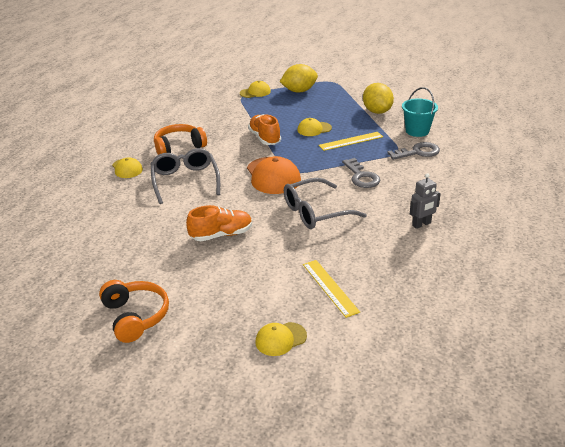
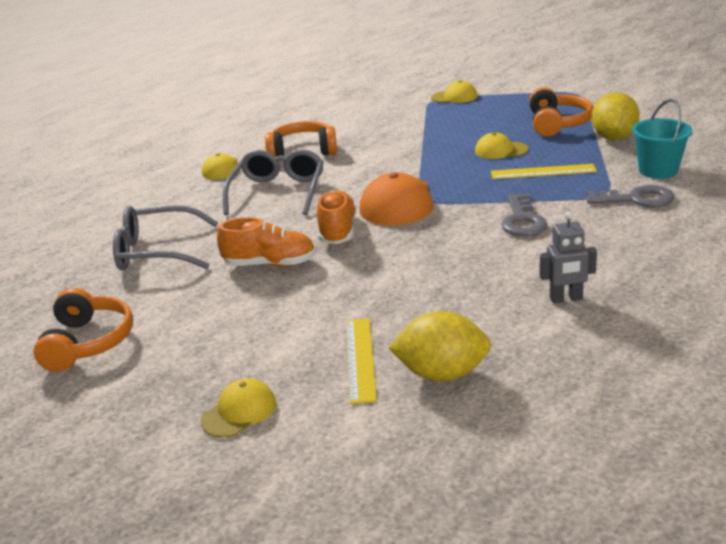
camera: 25 degrees right, 5 degrees down
(264, 138) = (422, 154): orange shoe -> orange shoe (337, 231)
(280, 339) = (239, 412): yellow cap -> yellow cap turned 135 degrees clockwise
(299, 91) = (517, 101): yellow lemon -> yellow lemon (442, 374)
(316, 212) = (419, 256): grey glasses -> grey glasses (157, 252)
(336, 105) = (557, 124): none -> orange headphones

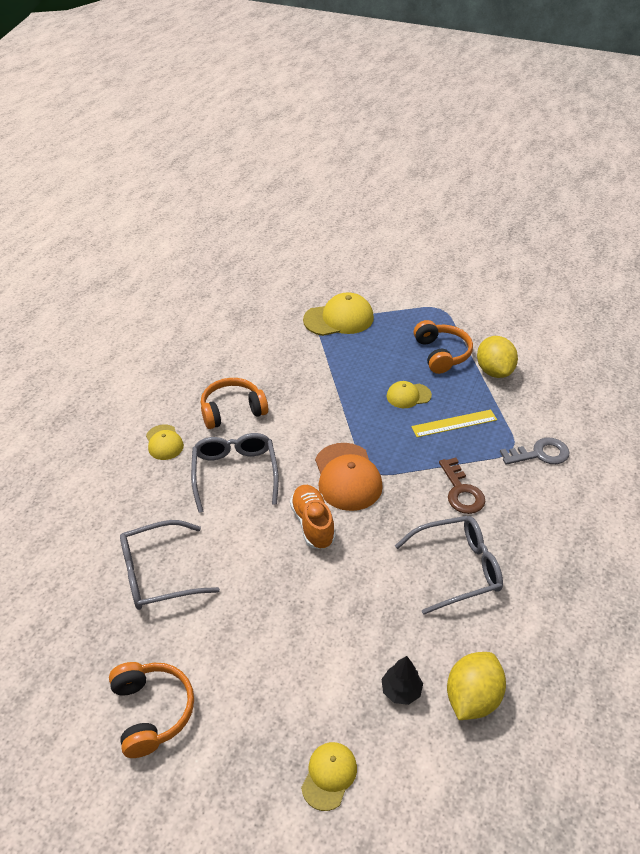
camera: 20 degrees left, 15 degrees up
(270, 264) = (272, 577): orange shoe -> none
(360, 359) = (401, 690): yellow ruler -> black tree
(442, 374) = (472, 698): yellow lemon -> yellow lemon turned 45 degrees counterclockwise
(454, 97) = (339, 319): yellow cap -> yellow cap, size x1.75
(483, 275) = (457, 568): none -> grey glasses
(522, 220) = (461, 491): grey key -> brown key
(566, 299) = (531, 589): grey robot -> none
(658, 170) = (543, 413): turquoise bucket -> none

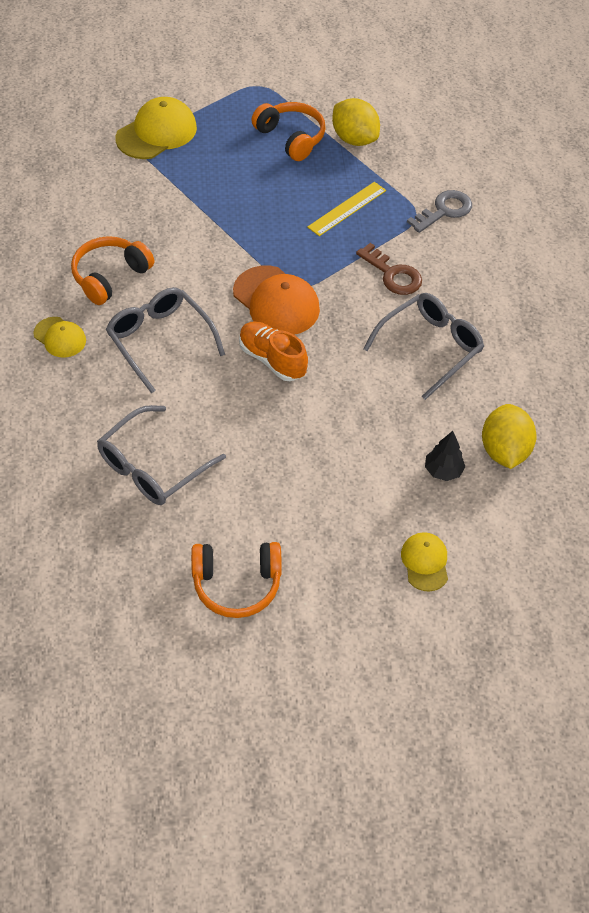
camera: 30 degrees left, 10 degrees up
(152, 711) = (237, 584): orange headphones -> orange headphones turned 135 degrees clockwise
(408, 396) = (285, 195): yellow cap -> none

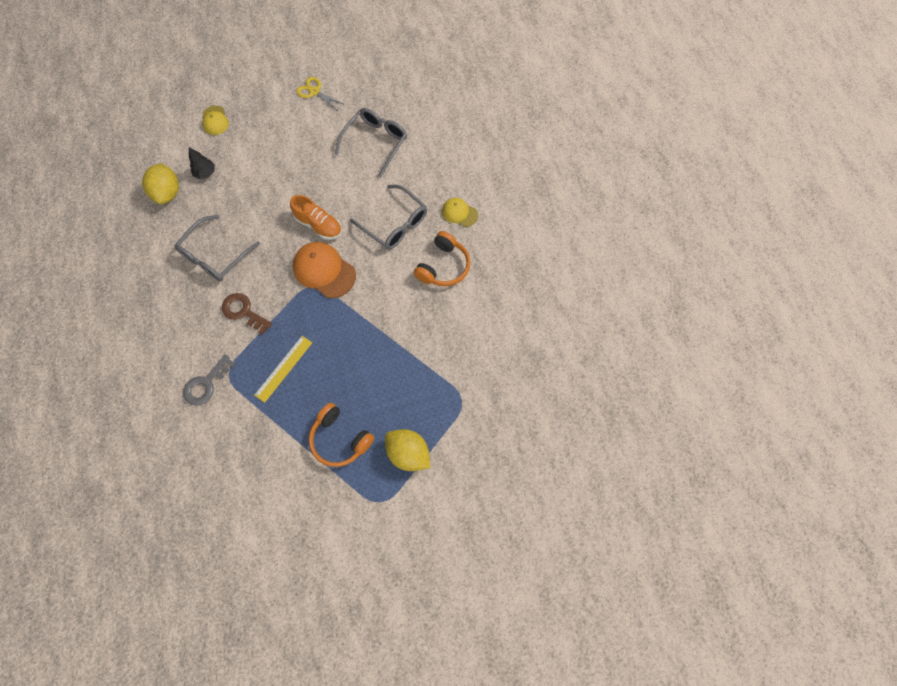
camera: 170 degrees right, 15 degrees up
(156, 133) = (454, 417): yellow cap -> none
(237, 584) = (314, 92): orange headphones -> yellow scissors
(354, 139) = (285, 450): yellow lemon -> yellow lemon (408, 453)

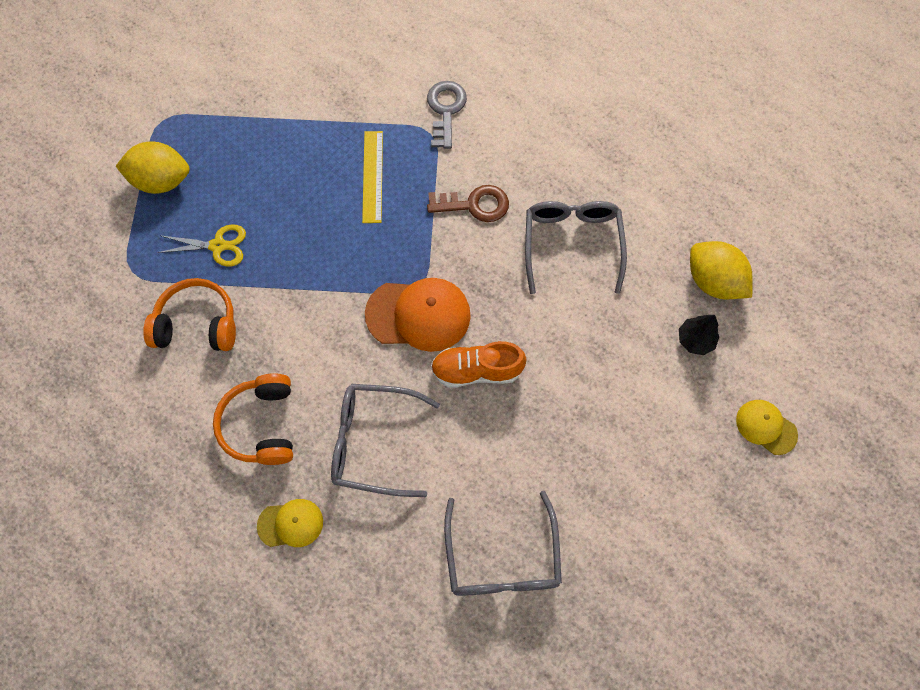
camera: 145 degrees right, 0 degrees up
(314, 92) = (673, 586): yellow scissors -> yellow scissors (218, 246)
(340, 439) = (250, 148): orange headphones -> orange headphones (197, 324)

